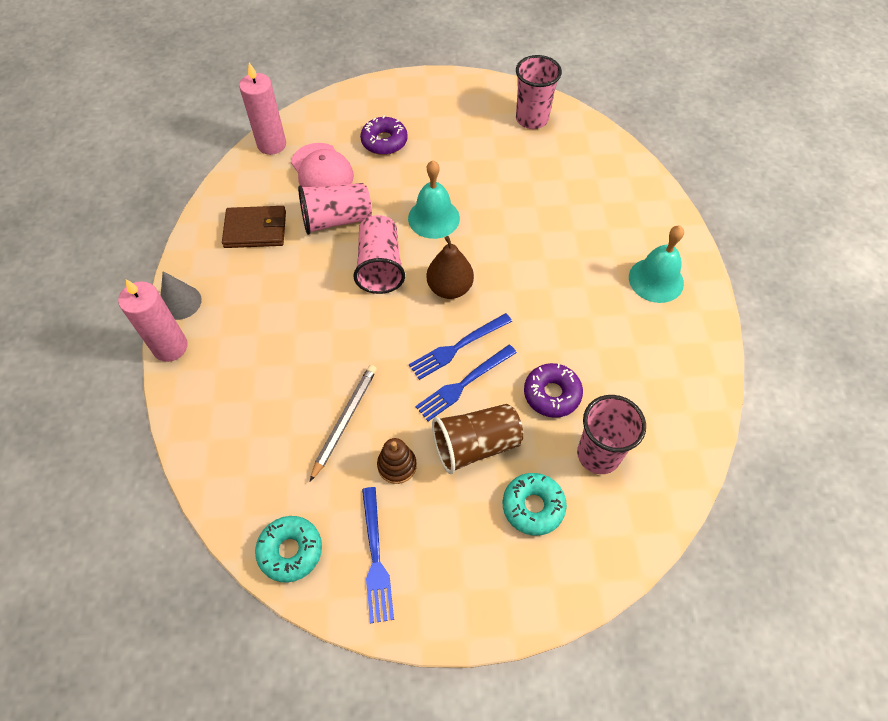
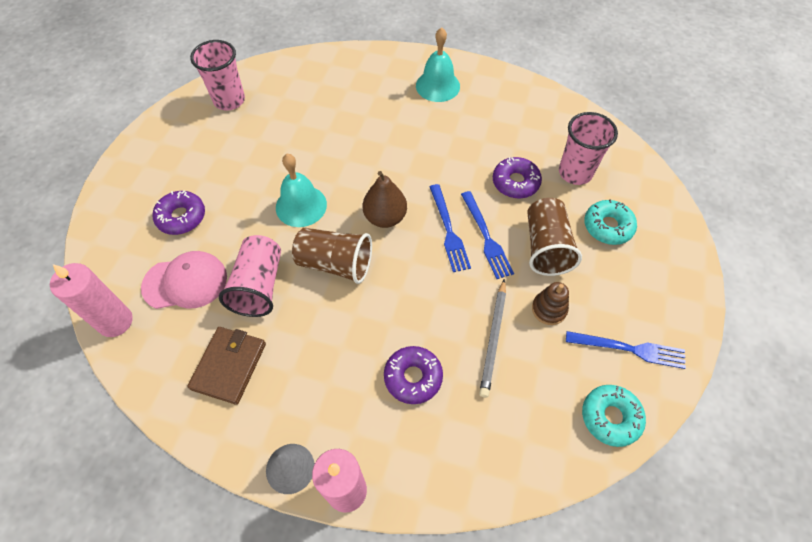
camera: 70 degrees left, 0 degrees up
(283, 364) = (413, 377): none -> purple donut
(345, 421) = (493, 339): grey pencil -> grey pencil turned 120 degrees counterclockwise
(380, 266) = (335, 264): pink cup -> brown cup

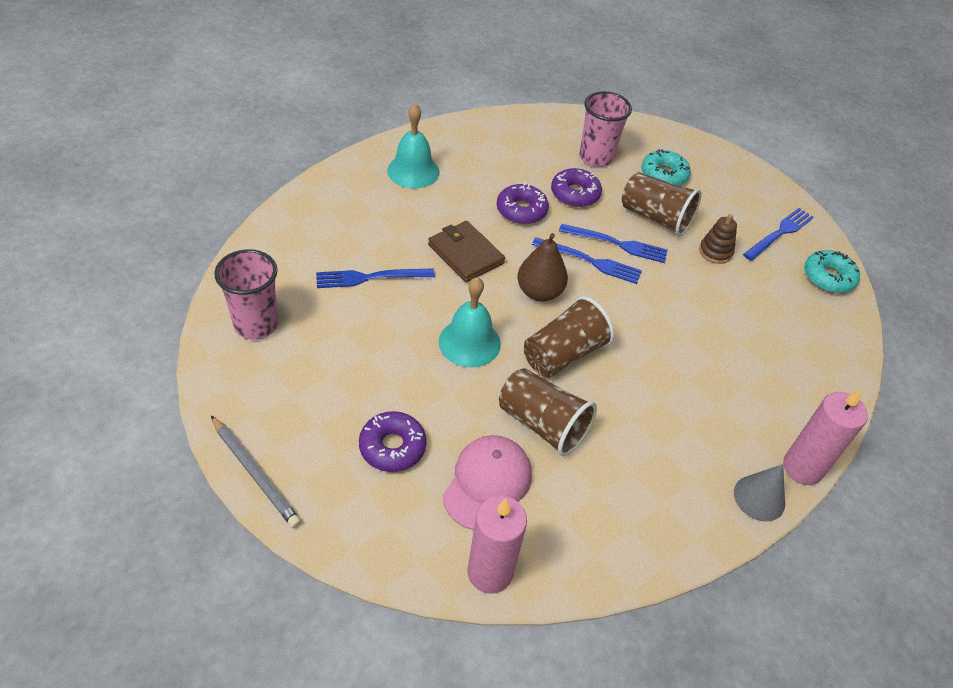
camera: 60 degrees left, 10 degrees down
(229, 366) = (620, 493): brown wallet -> brown wallet (465, 254)
(259, 286) = (542, 424): pink cup -> brown cup
(314, 124) = (370, 277): none -> blue fork
(413, 377) = (722, 367): purple donut -> purple donut (521, 210)
(493, 339) = (719, 298): grey pencil -> grey pencil (255, 473)

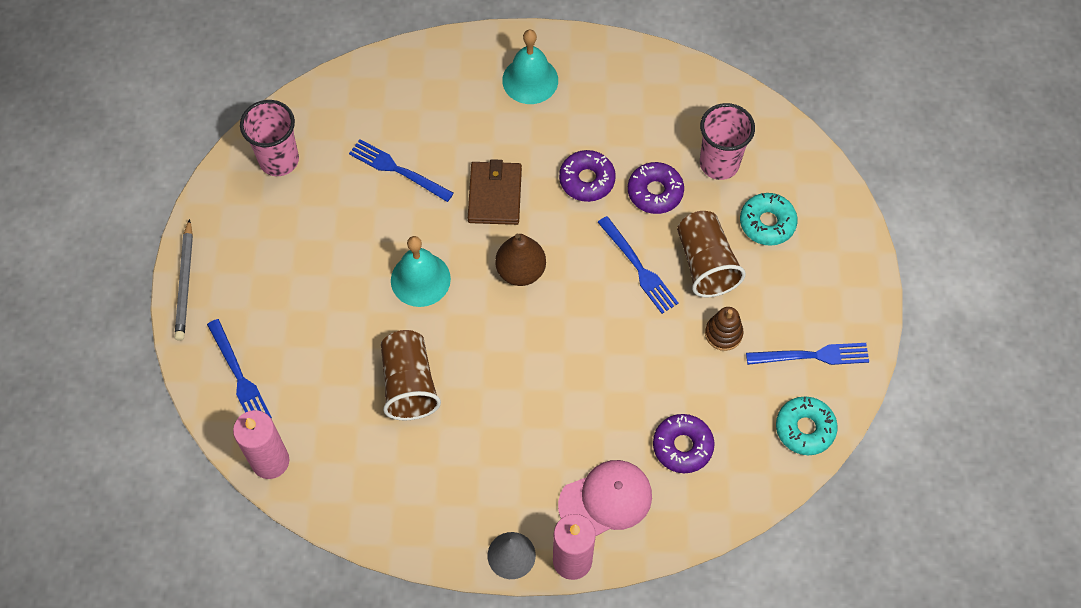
camera: 45 degrees right, 15 degrees up
(392, 447) = (288, 326): purple donut -> purple donut (682, 446)
(487, 483) = (327, 400): pink cap -> pink cap (606, 500)
(563, 354) = (483, 339): brown cup -> none
(590, 261) = (595, 269): blue fork -> blue fork (239, 376)

